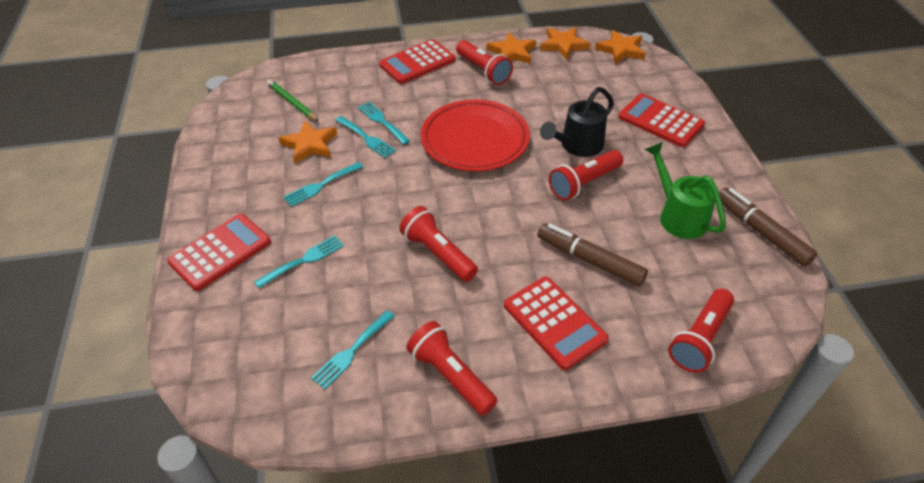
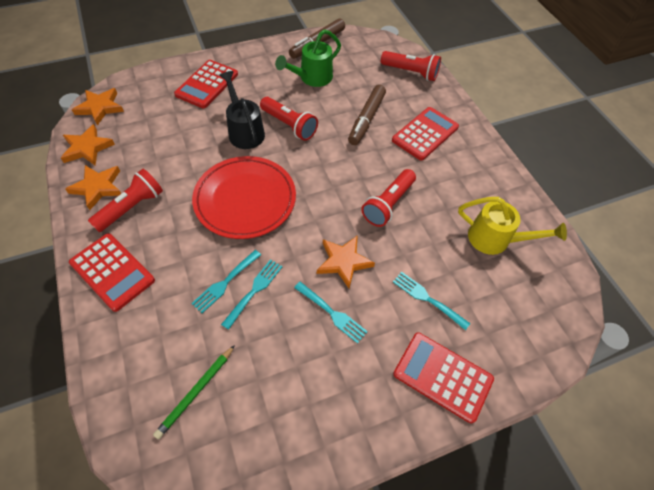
camera: 105 degrees left, 10 degrees up
(310, 145) = (272, 344): orange star -> orange star (343, 262)
(352, 351) = (495, 239): turquoise fork -> yellow watering can
(450, 376) = (487, 180): red flashlight -> none
(577, 146) = (244, 131): black watering can -> black watering can turned 150 degrees counterclockwise

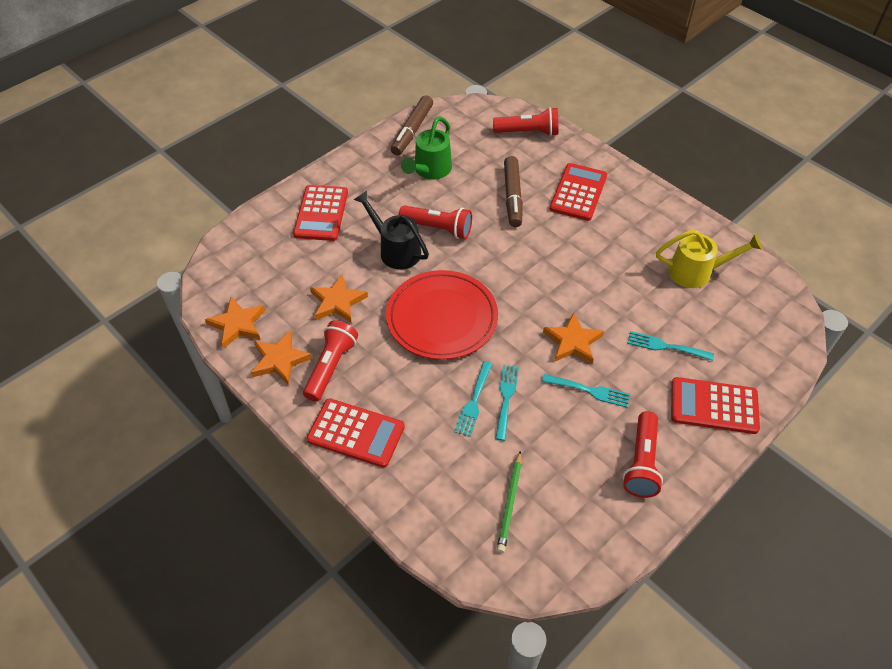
camera: 20 degrees left, 5 degrees down
(100, 107) = (219, 277): orange star -> orange star (337, 302)
(388, 204) = (582, 274): red flashlight -> red flashlight (641, 463)

